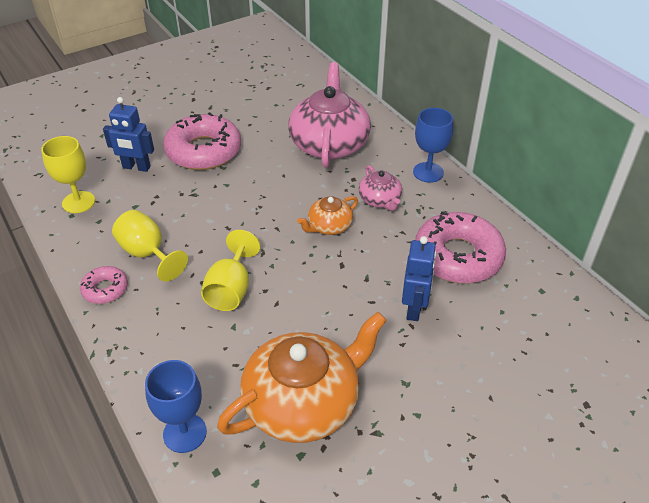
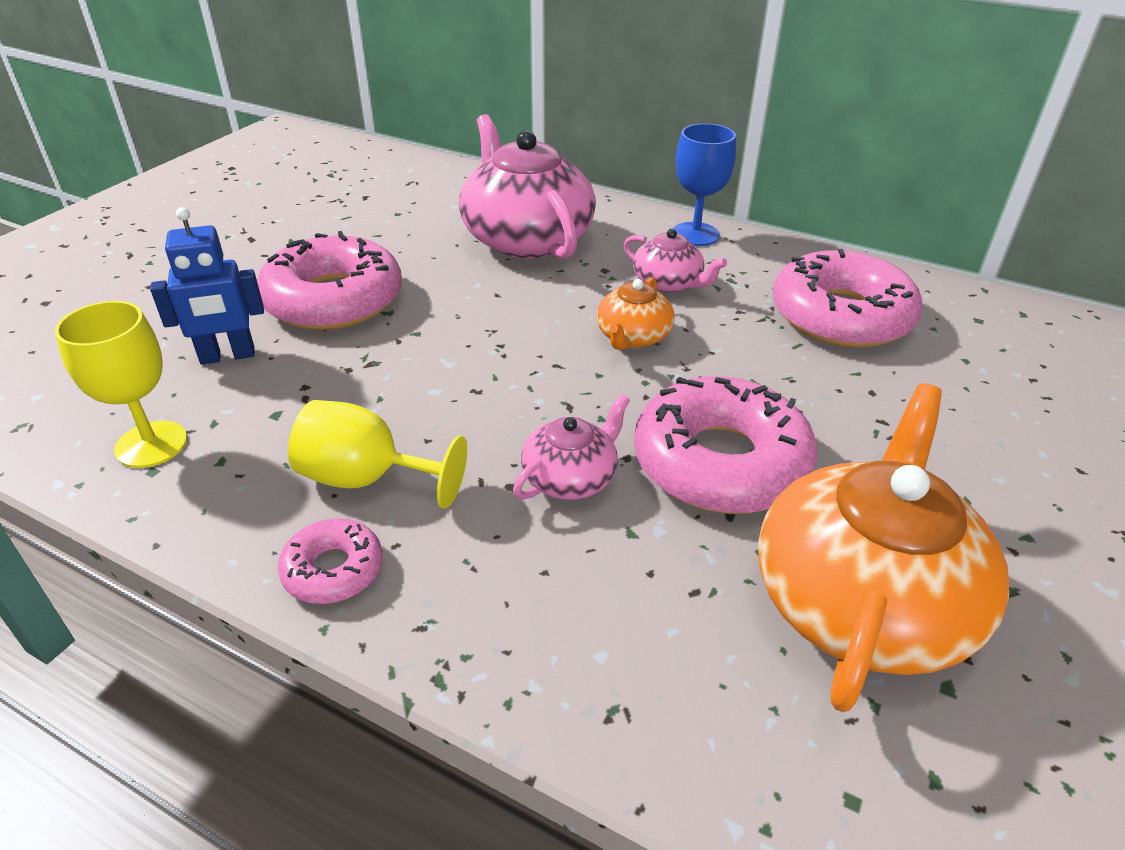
camera: 30 degrees left, 5 degrees down
(185, 433) = (727, 758): blue goblet -> none
(231, 289) = (571, 477): yellow goblet -> pink teapot
(305, 311) = (720, 462): none -> pink donut
(414, 308) = (861, 398): blue robot -> none

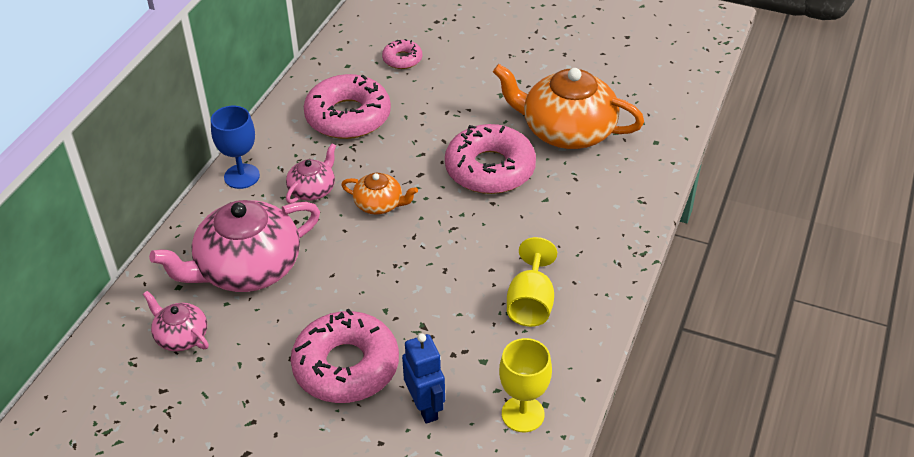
camera: 95 degrees left, 5 degrees up
(333, 570) = (596, 301): pink donut -> pink donut (402, 59)
(571, 477) = (512, 222): pink teapot -> pink teapot (181, 336)

